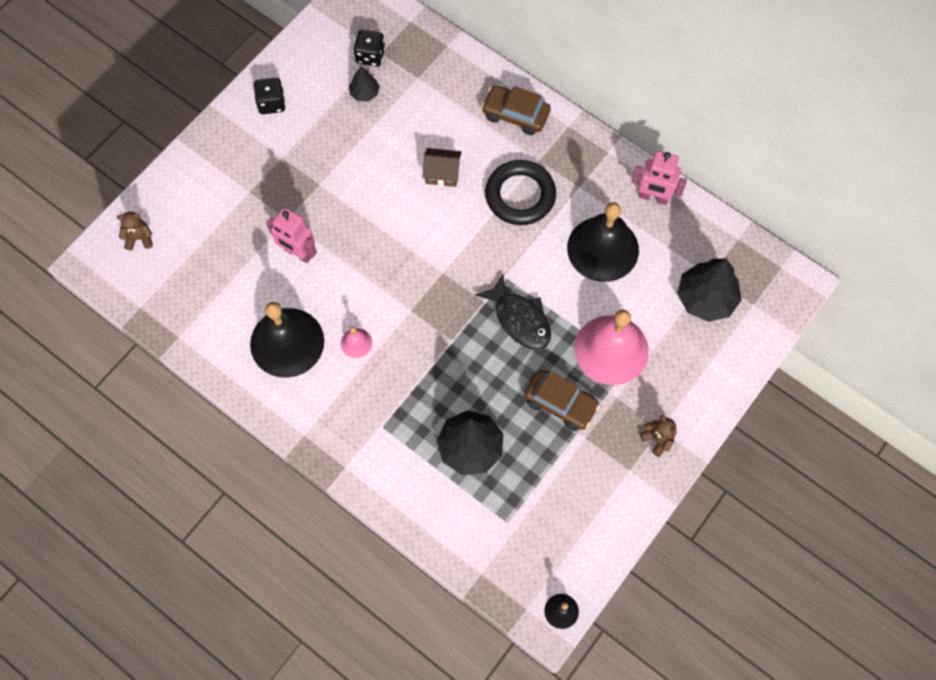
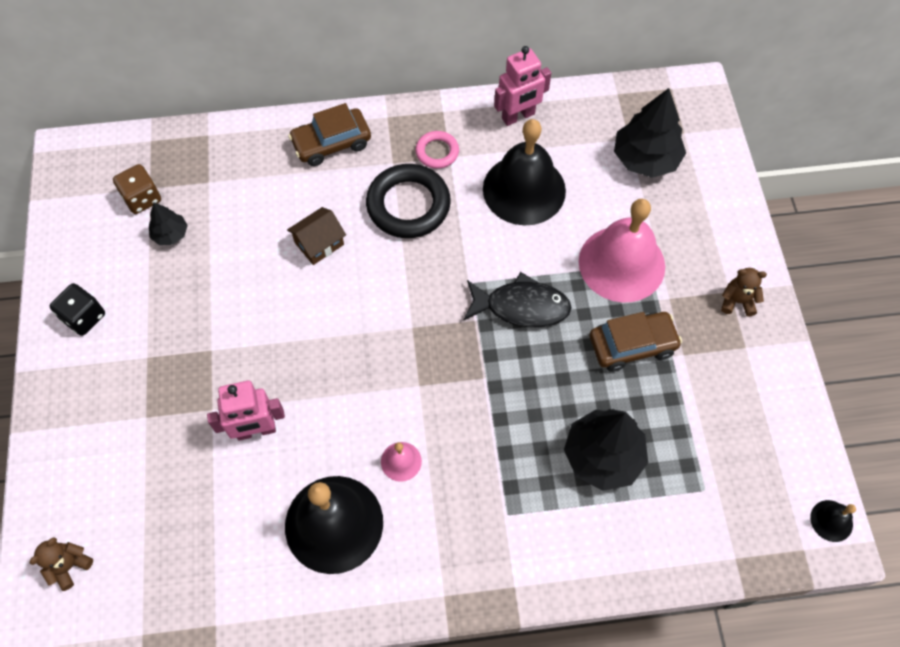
camera: 45 degrees left, 5 degrees down
(370, 56) = (142, 198): black dice -> brown dice
(574, 176) = (437, 152): none -> pink ring

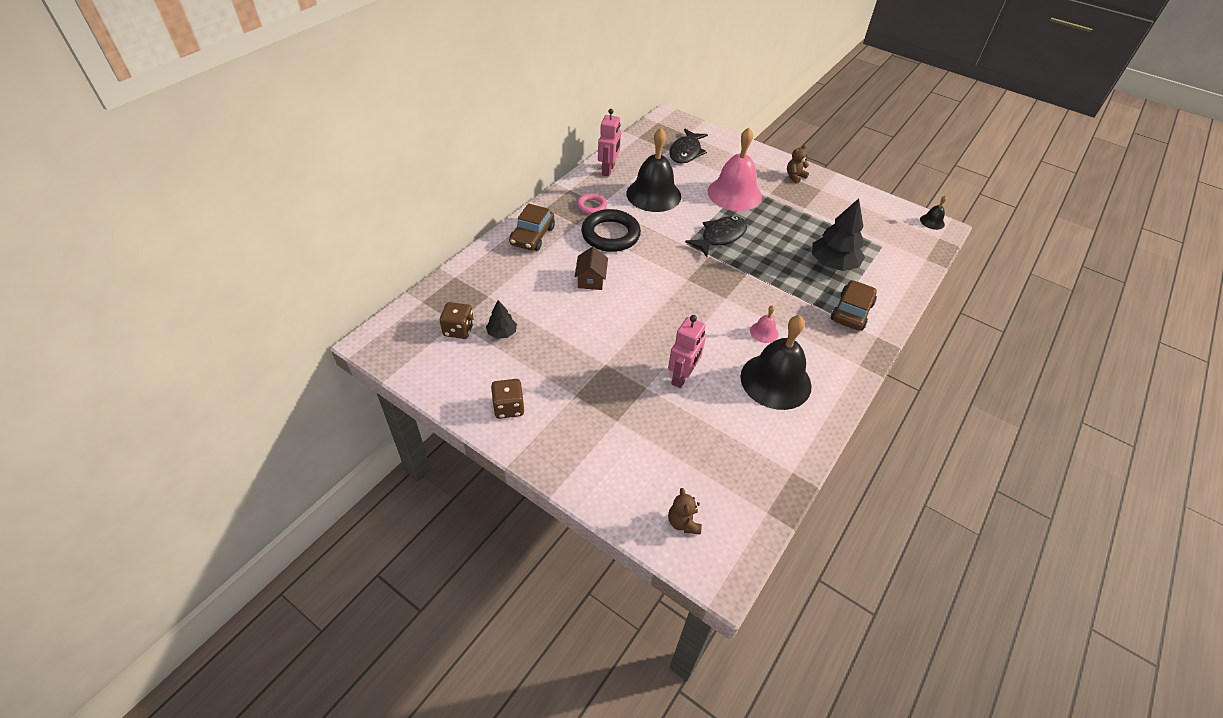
camera: 50 degrees left, 15 degrees down
(84, 317) = (509, 407): black dice -> brown dice
(632, 345) = (783, 218): brown car -> brown car (851, 312)
(645, 159) = (686, 152): black tree -> black fish

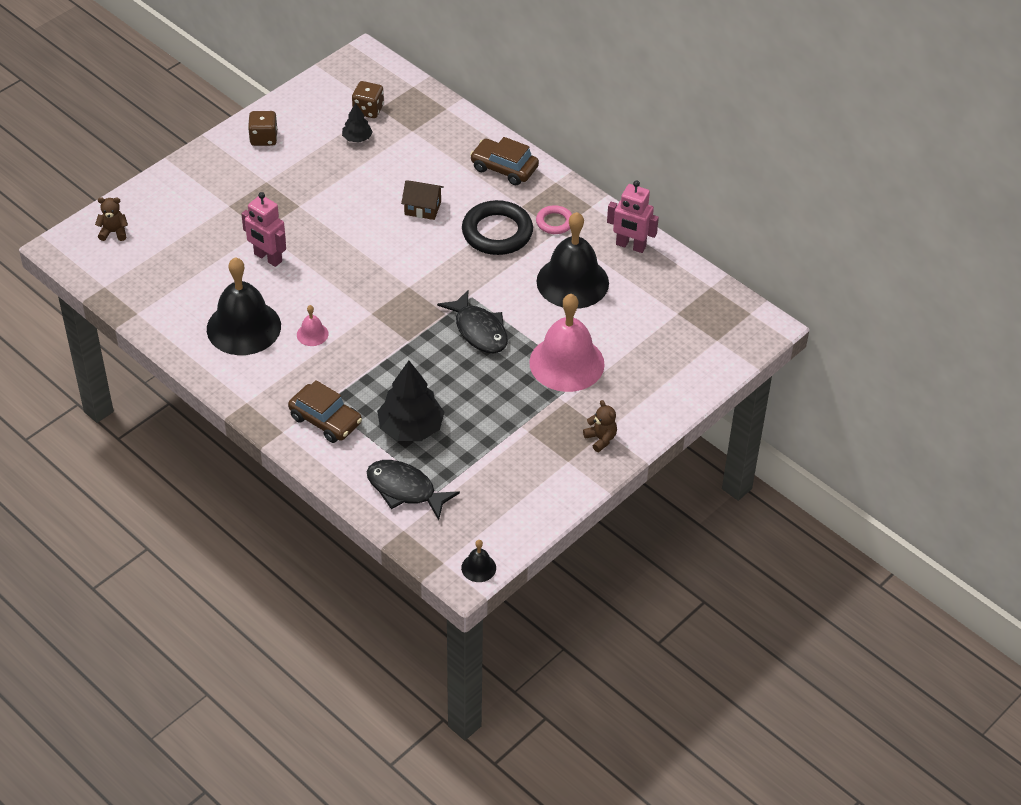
camera: 100 degrees right, 0 degrees up
(686, 152) = (669, 331): black fish -> black fish (405, 490)

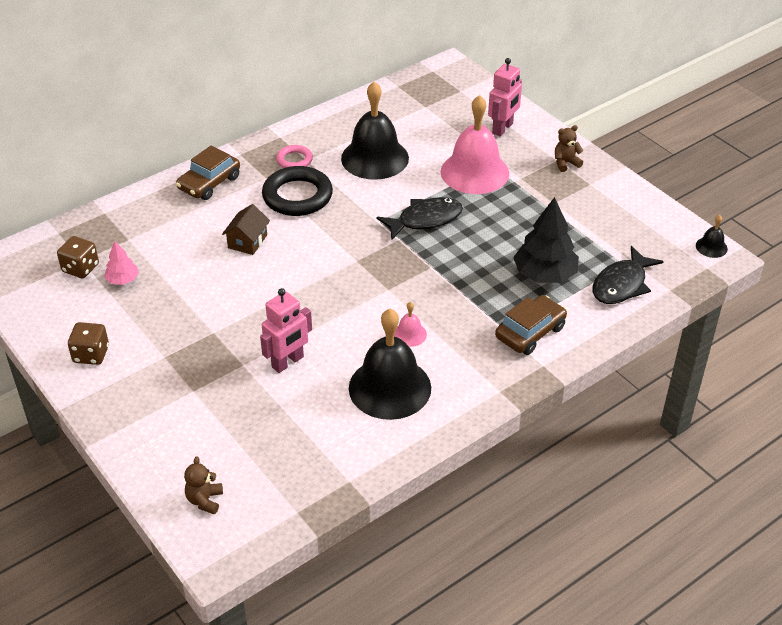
camera: 80 degrees left, 5 degrees down
(357, 138) = (123, 280): black tree -> pink tree
(630, 246) = (338, 121): pink robot -> pink robot (503, 128)

